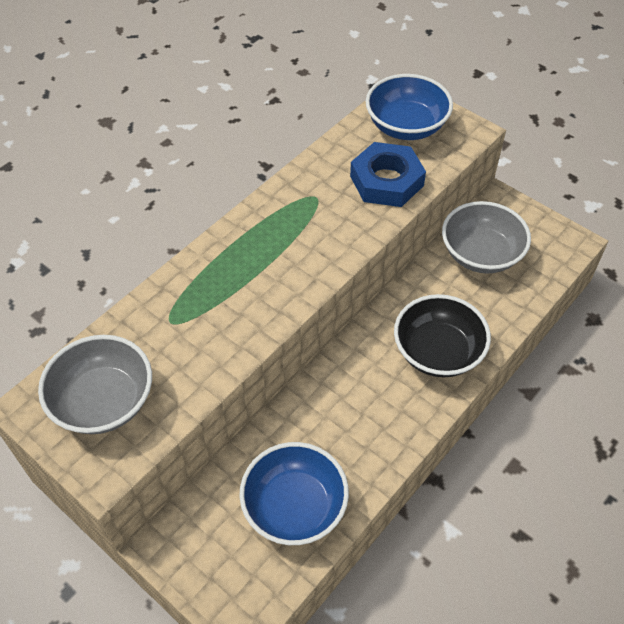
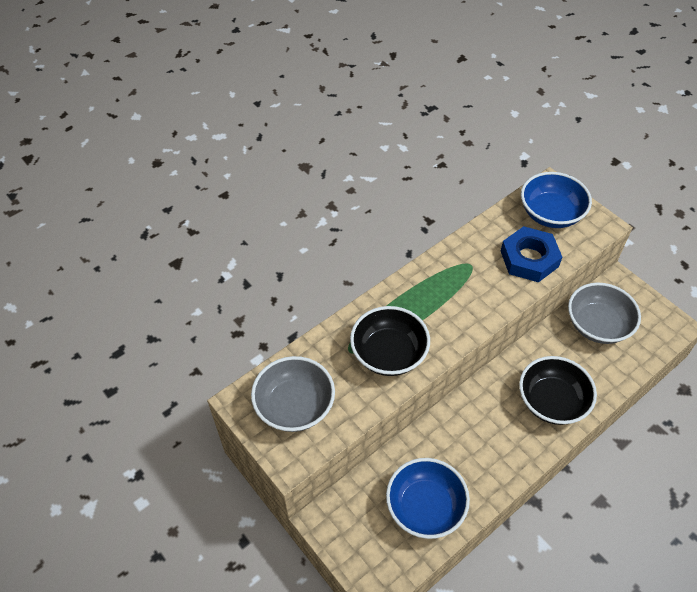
camera: 10 degrees right, 0 degrees up
(222, 318) = (389, 354): none -> black bowl

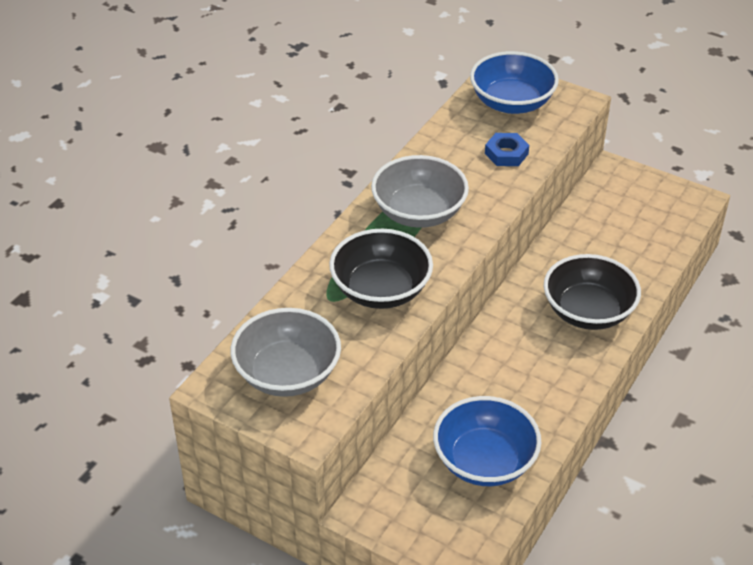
camera: 20 degrees left, 10 degrees down
(529, 259) = (506, 154): blue nut -> blue nut, size x0.58
(597, 325) = (608, 221): grey bowl -> grey bowl (419, 212)

